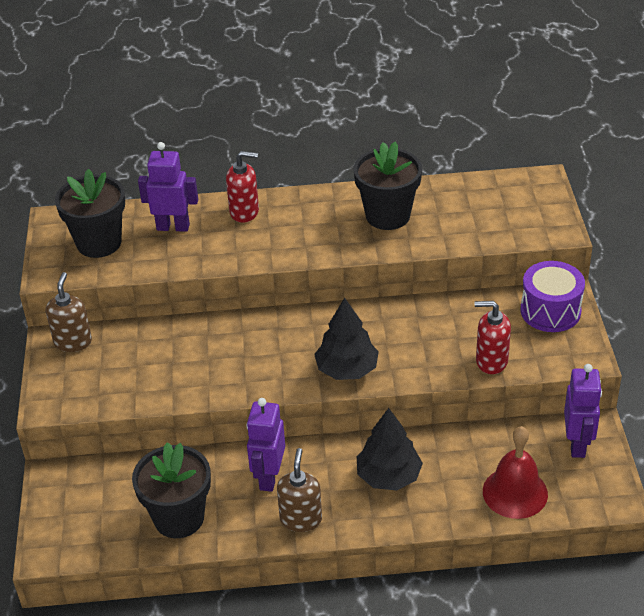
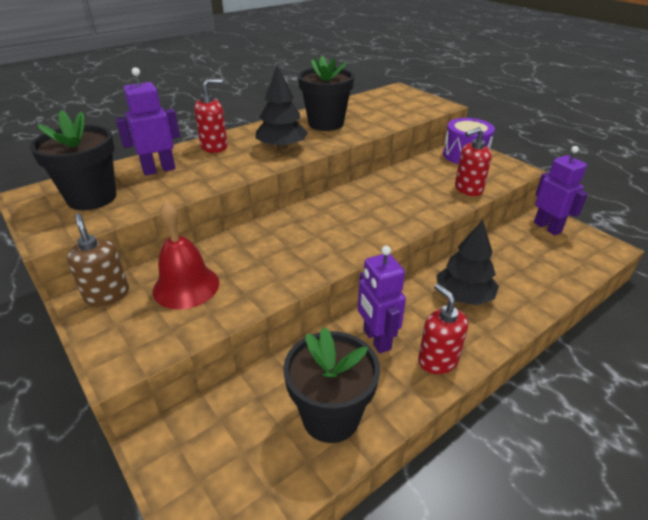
camera: 35 degrees left, 5 degrees down
(301, 519) = (437, 360): brown soap dispenser -> red soap dispenser
(347, 369) = (380, 227): black tree -> black tree (282, 147)
(515, 492) = (553, 269): red bell -> red bell (186, 286)

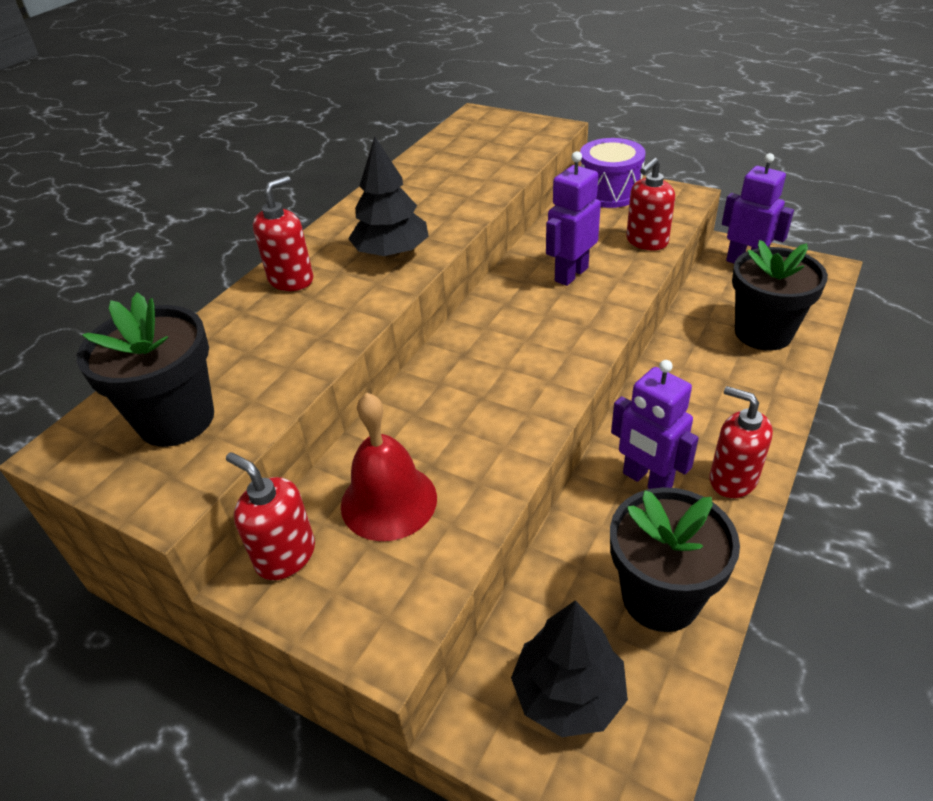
camera: 20 degrees left, 5 degrees up
(107, 295) = (285, 555): brown soap dispenser -> red soap dispenser
(159, 170) = (240, 342): purple robot -> purple robot (571, 274)
(326, 123) = (422, 197): black flower pot -> black flower pot (763, 333)
(463, 296) = (709, 387): black tree -> black tree (568, 693)

